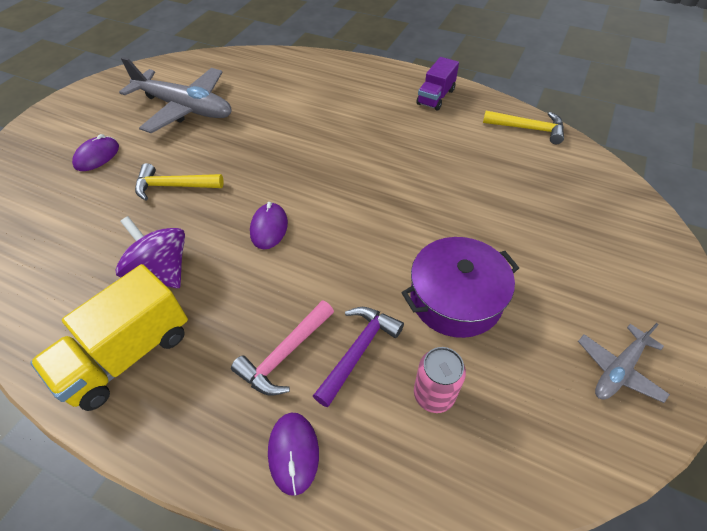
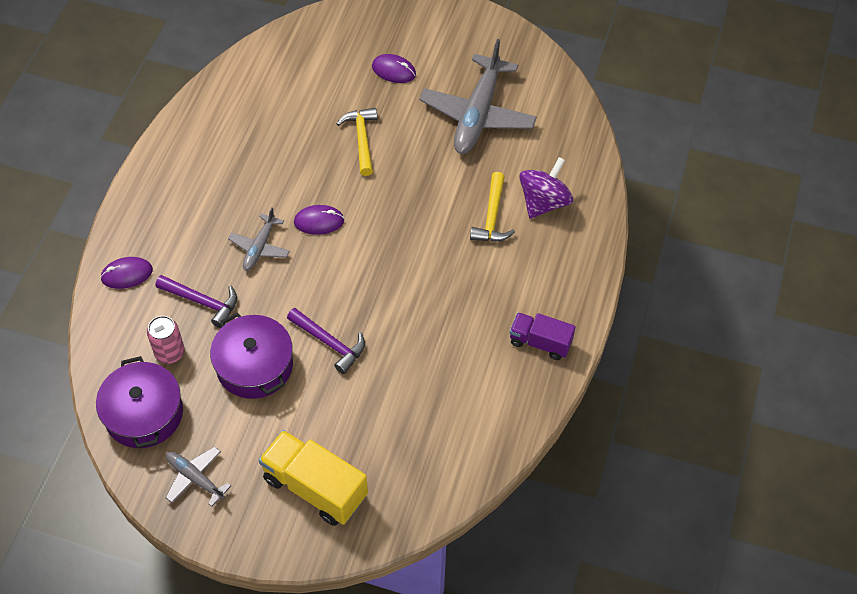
camera: 80 degrees right, 5 degrees up
(128, 354) = (192, 163): yellow truck -> yellow truck (315, 487)
(162, 271) = (266, 160): purple spinning top -> purple spinning top (544, 202)
(285, 354) = (197, 256): pink hammer -> none
(289, 284) = (260, 247): none -> grey plane
(428, 229) = (329, 343): none -> purple hammer
(528, 129) = (494, 436): yellow hammer -> yellow hammer (492, 216)
(531, 432) = (144, 413): none -> purple pot

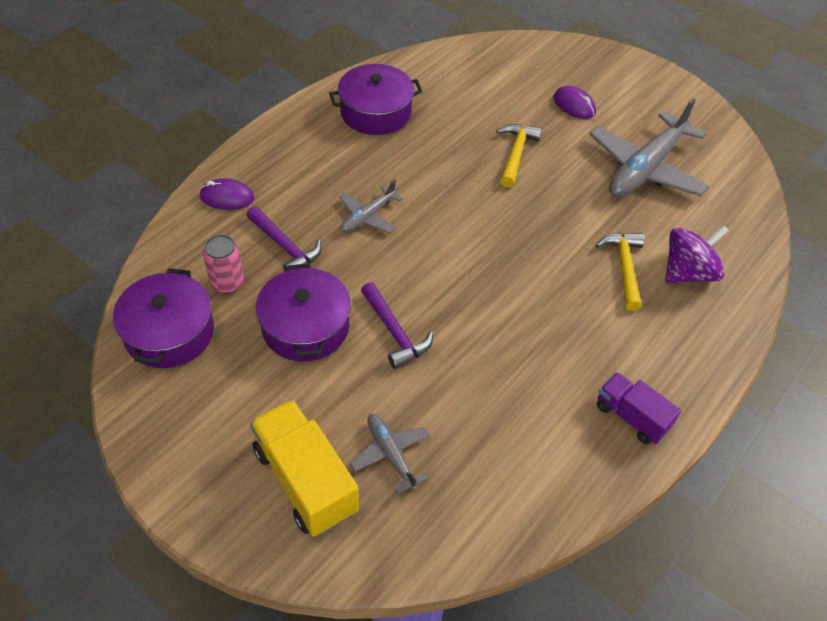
camera: 20 degrees right, 5 degrees down
(195, 478) = (184, 419): grey plane -> grey plane (391, 454)
(219, 141) = (375, 112): none -> purple pot
(319, 221) = (438, 212): purple mouse -> none
(492, 216) = (624, 268): yellow hammer -> yellow hammer turned 150 degrees clockwise

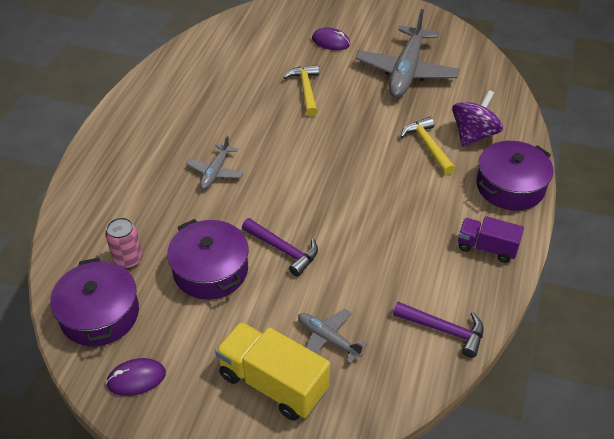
camera: 20 degrees left, 5 degrees down
(227, 197) = (91, 194): purple mouse -> purple mouse (136, 378)
(285, 247) = (161, 216): purple hammer -> purple hammer (444, 330)
(375, 112) = (179, 92): purple pot -> purple pot (510, 186)

